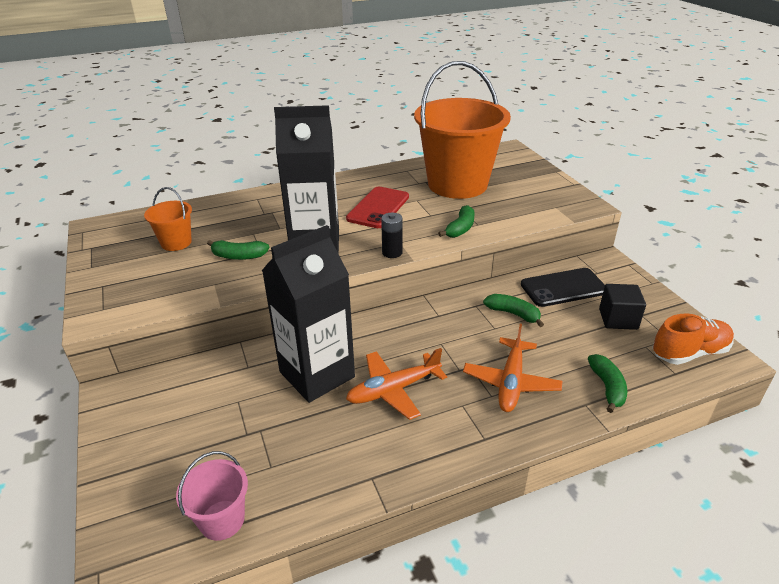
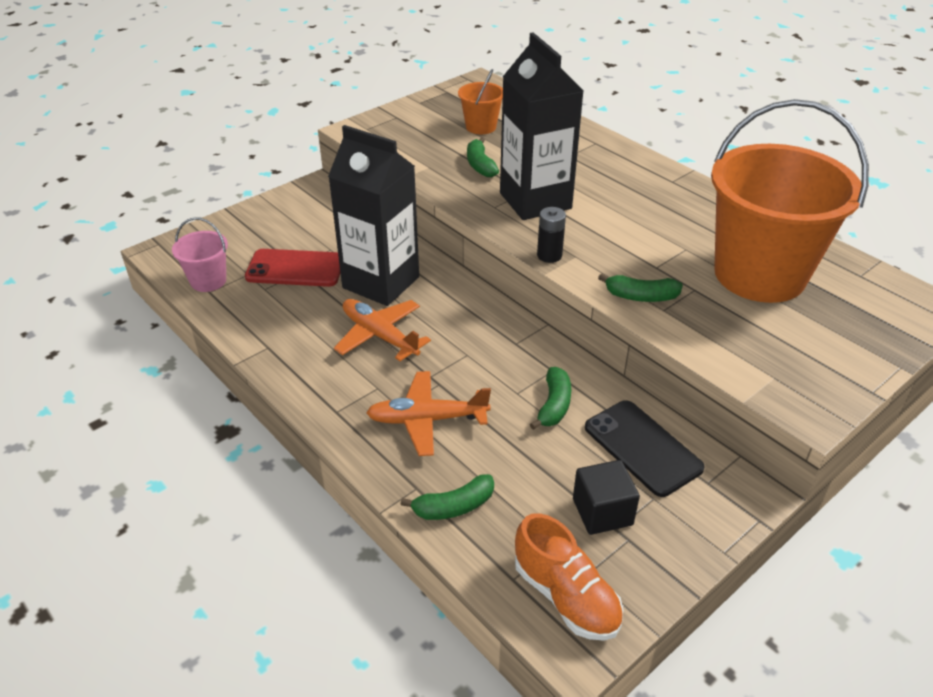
camera: 70 degrees right, 5 degrees up
(378, 208) = (641, 224): red phone -> red phone (295, 269)

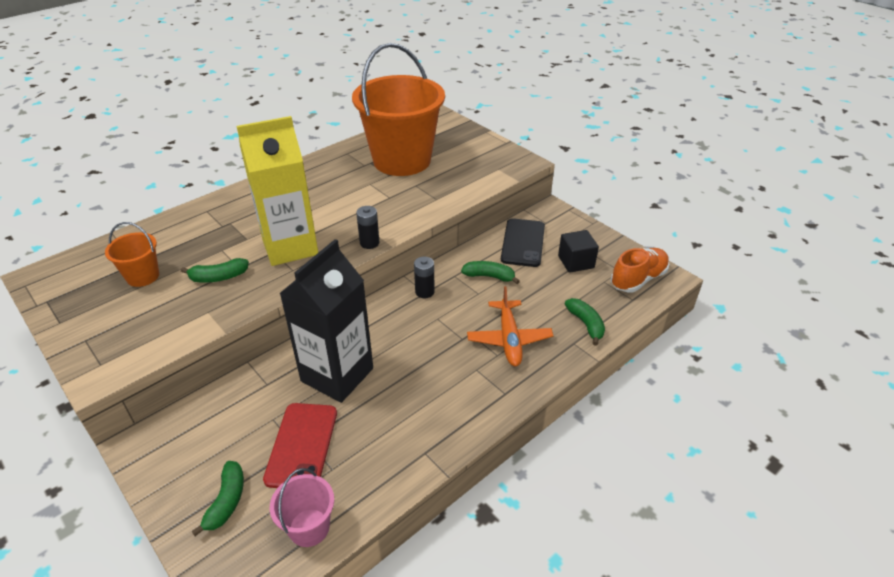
camera: 90 degrees left, 0 degrees up
(380, 335) = (412, 371): orange plane -> none
(516, 342) = (424, 292): none -> black battery
(535, 201) = (290, 247): black carton -> yellow carton
(641, 296) = (422, 206): green banana -> green banana (226, 501)
(642, 448) = (523, 243): black phone -> black phone turned 45 degrees counterclockwise

